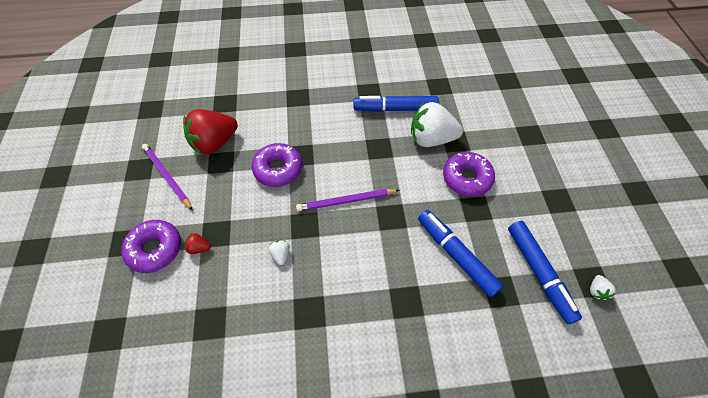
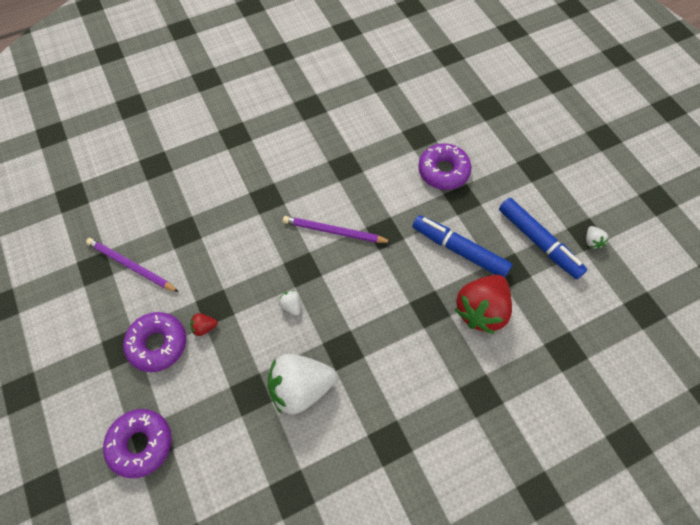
camera: 20 degrees left, 5 degrees up
(214, 143) = (166, 213): red strawberry -> red strawberry (481, 310)
(278, 169) = (249, 220): purple donut -> purple donut (141, 444)
(346, 201) = (334, 232): purple pencil -> purple pencil turned 45 degrees clockwise
(395, 109) = (345, 118): blue marker -> none
(431, 139) = (394, 140): white strawberry -> white strawberry (300, 388)

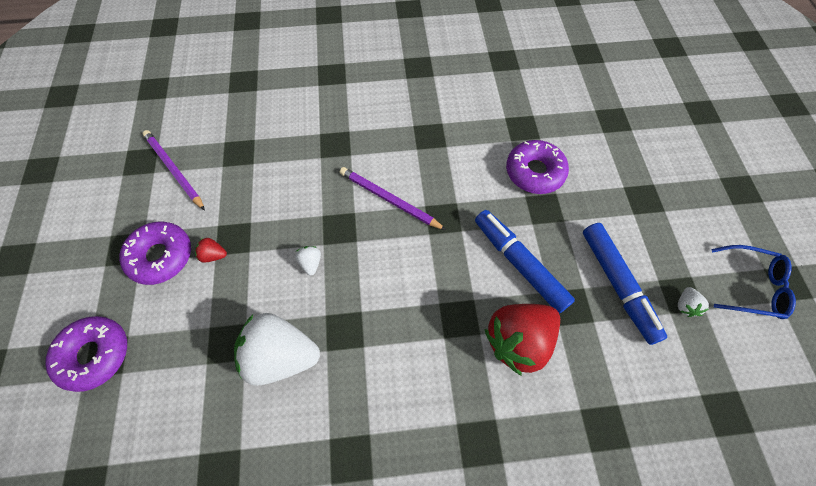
camera: 20 degrees right, 0 degrees up
(633, 211) = (751, 286): none -> blue glasses

